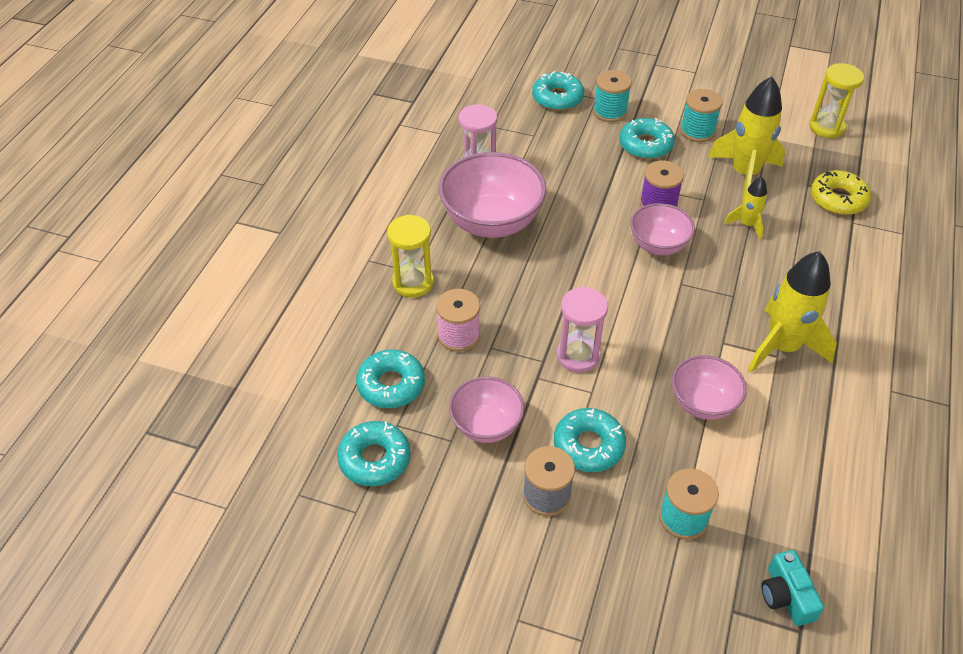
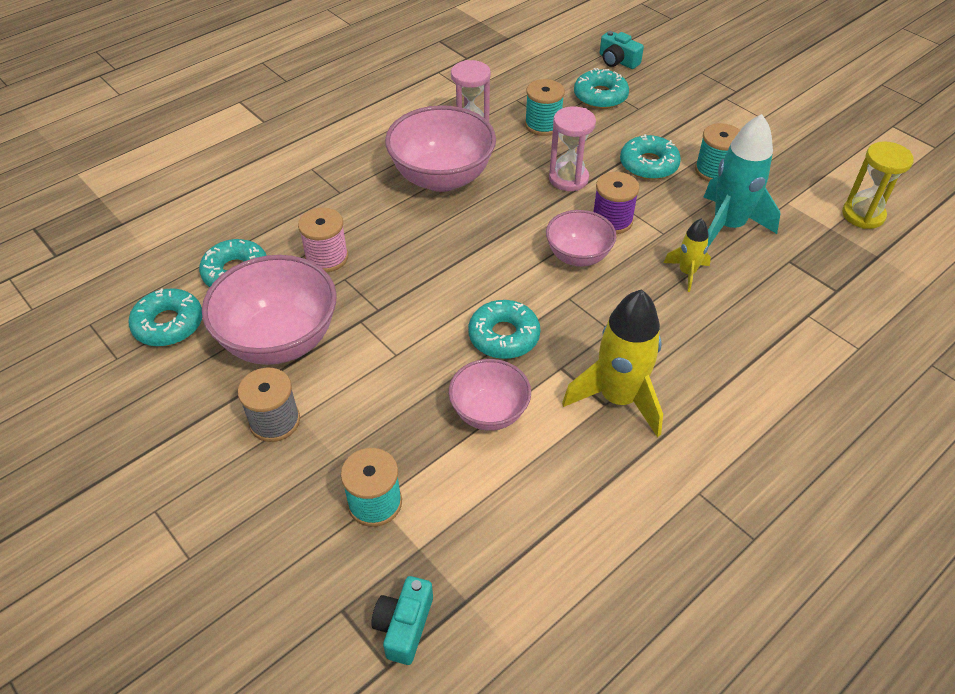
camera: 30 degrees right, 0 degrees up
(413, 282) = (330, 200): yellow hourglass -> none
(486, 425) = (280, 340): pink bowl -> pink bowl, size x1.69
(544, 60) = (617, 61): none -> turquoise camera
(578, 355) = (412, 318): pink hourglass -> pink hourglass (568, 179)
(588, 445) = (349, 398): turquoise donut -> turquoise donut (504, 336)
(610, 112) = (640, 124): turquoise spool -> turquoise spool (543, 125)
(744, 174) = (728, 226): yellow rocket -> turquoise rocket
(838, 199) = (811, 287): yellow donut -> none

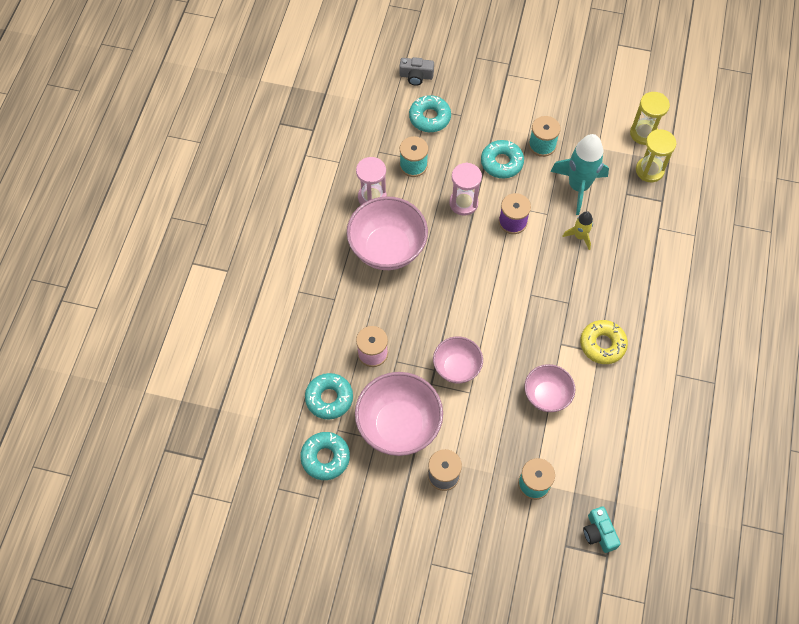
camera: 35 degrees left, 15 degrees up
(504, 336) = (516, 343): turquoise donut -> none
(578, 256) = (513, 261): pink bowl -> pink bowl (456, 367)
(617, 61) = (416, 76): turquoise camera -> grey camera
(618, 398) = (602, 344): yellow rocket -> yellow donut
(842, 253) = (649, 170): none -> yellow hourglass

